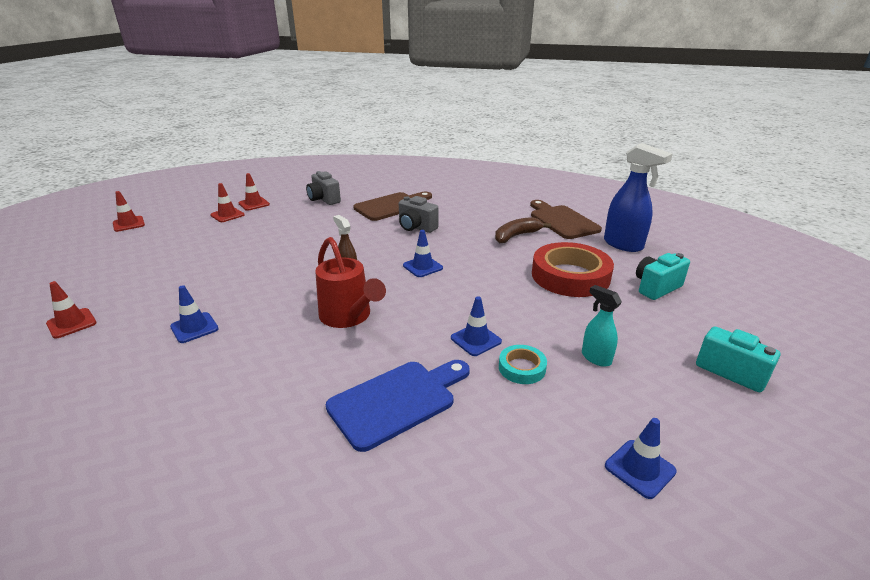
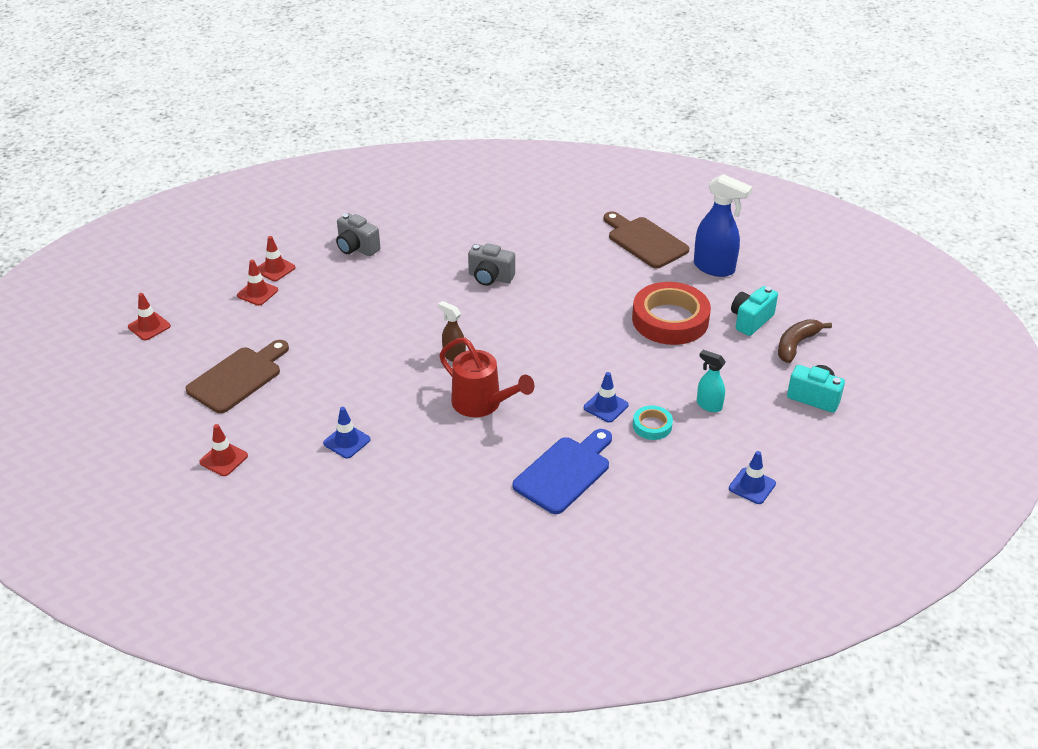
camera: 15 degrees left, 10 degrees up
(392, 206) = (445, 246): brown cutting board -> brown cutting board (238, 377)
(422, 267) = (523, 332): blue traffic cone -> none
(516, 236) = (603, 272): brown banana -> brown banana (796, 345)

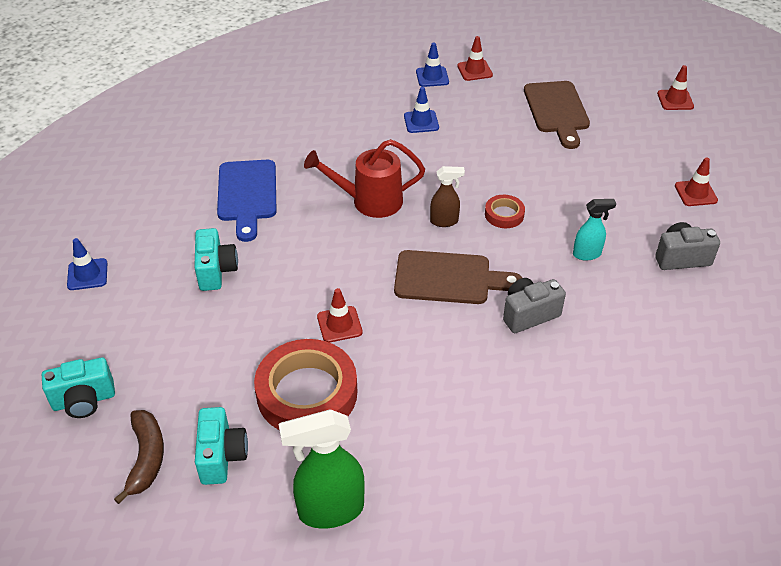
camera: 135 degrees right, 5 degrees up
(257, 293) = (666, 167): red traffic cone -> red traffic cone (339, 324)
(409, 334) = (504, 214): none -> red tape
(606, 406) = (272, 262): blue traffic cone -> blue traffic cone (432, 77)
(645, 241) = (450, 491): brown cutting board -> brown cutting board (449, 278)
(652, 426) = (216, 271): turquoise tape -> turquoise camera
(708, 405) = (183, 322): turquoise spray bottle -> turquoise spray bottle (587, 254)
(714, 268) = (330, 510): blue spray bottle -> green spray bottle

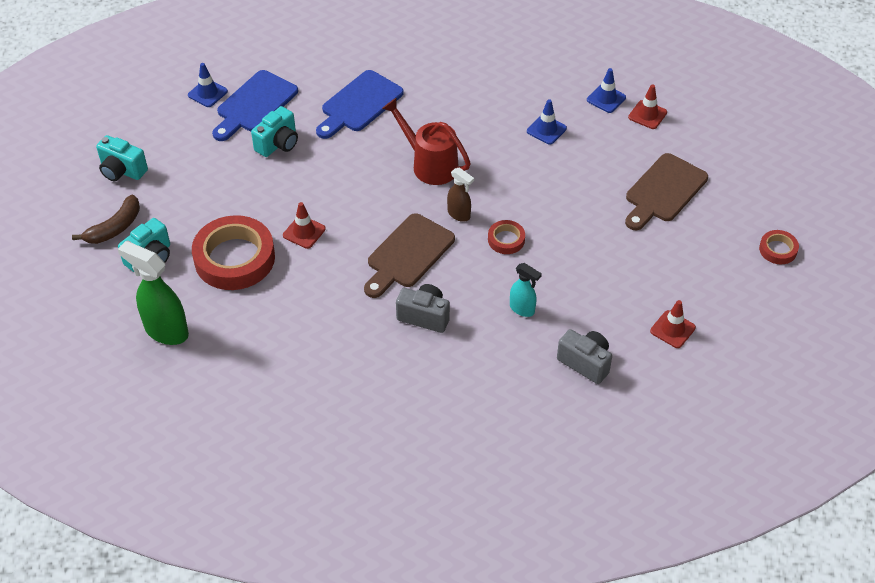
camera: 45 degrees right, 5 degrees up
(149, 254) = (254, 105): none -> blue cutting board
(449, 278) = (408, 254): brown cutting board -> brown cutting board turned 75 degrees clockwise
(675, 100) = (778, 250): red traffic cone -> red tape

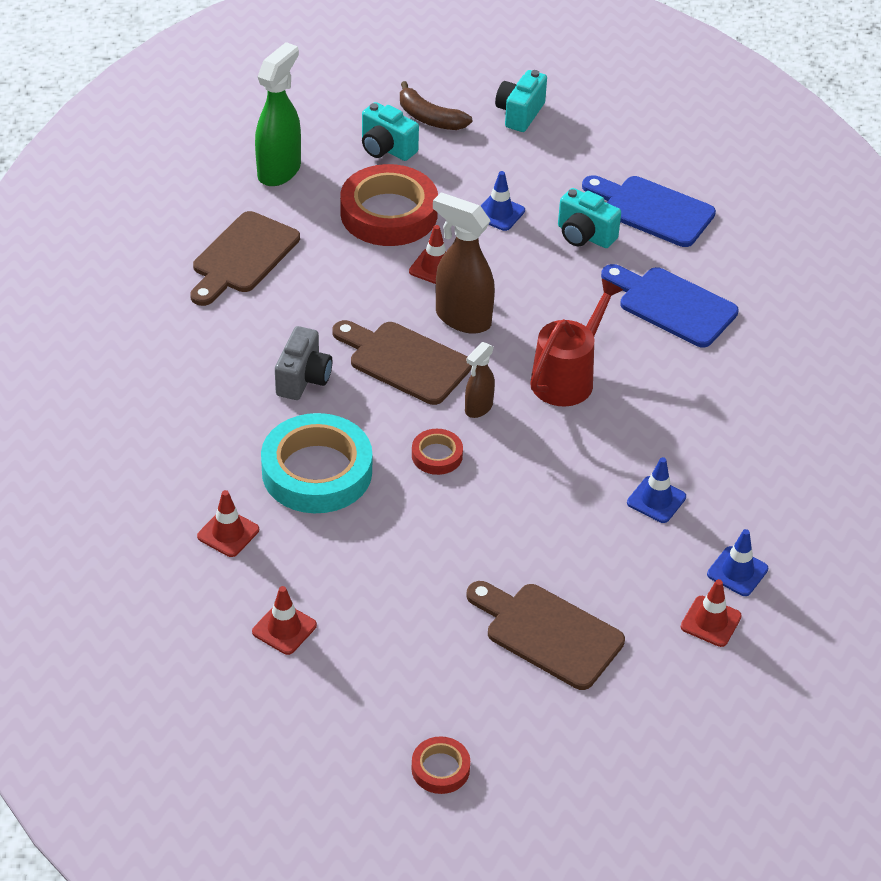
camera: 85 degrees right, 5 degrees down
(207, 93) = (665, 168): blue traffic cone -> blue traffic cone (499, 213)
(276, 356) = (242, 257): none -> brown cutting board
(363, 219) = (462, 318): none -> brown spray bottle
(522, 309) = (317, 471): turquoise spray bottle -> turquoise tape
(585, 363) = (228, 533): grey camera -> red traffic cone

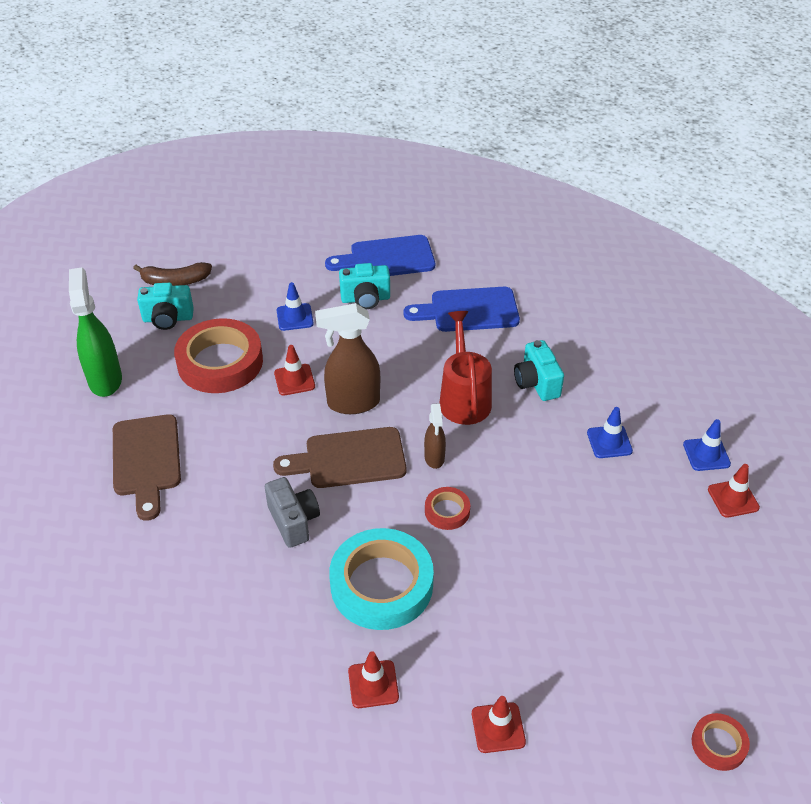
camera: 40 degrees left, 0 degrees up
(519, 114) = (233, 245): turquoise camera -> turquoise camera (536, 383)
(548, 633) = (659, 584): brown cutting board -> none

